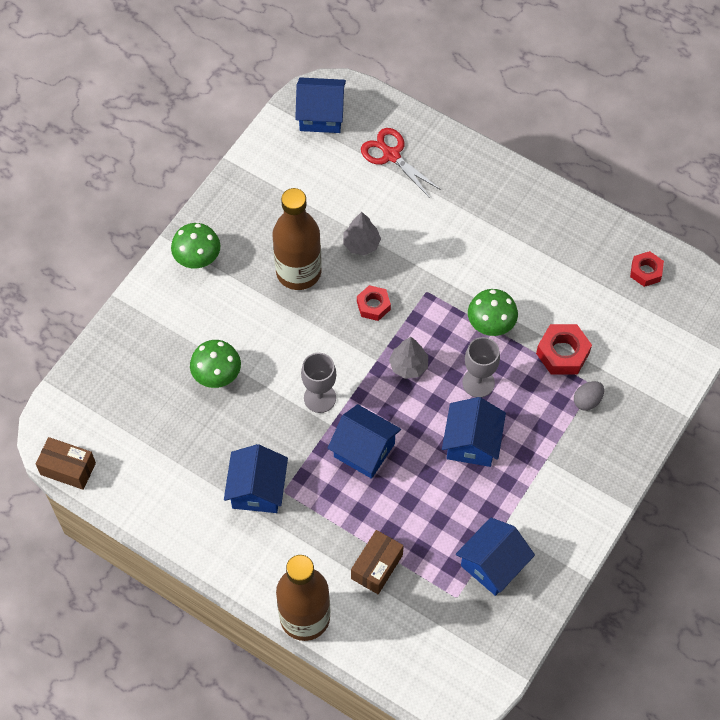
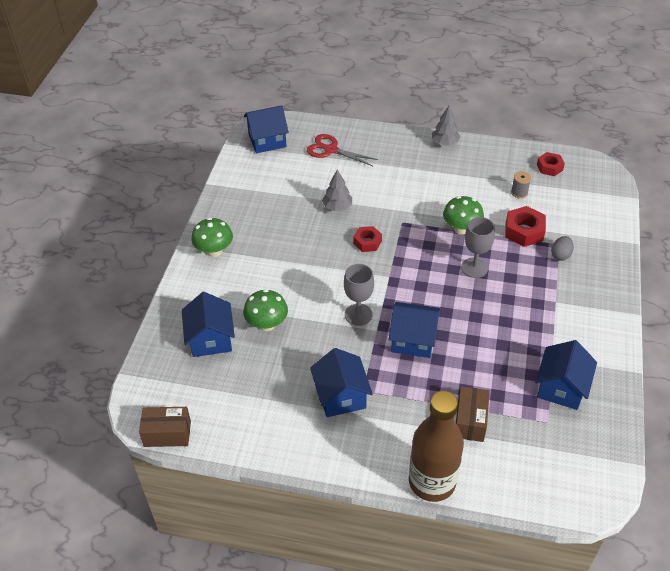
camera: 20 degrees left, 15 degrees down
(298, 272) = (298, 237): brown bottle -> none
(408, 366) = (415, 272): grey tree -> grey tree (444, 143)
(472, 443) = (493, 308): blue house -> blue house (211, 339)
(587, 296) = (519, 192): none -> grey spool

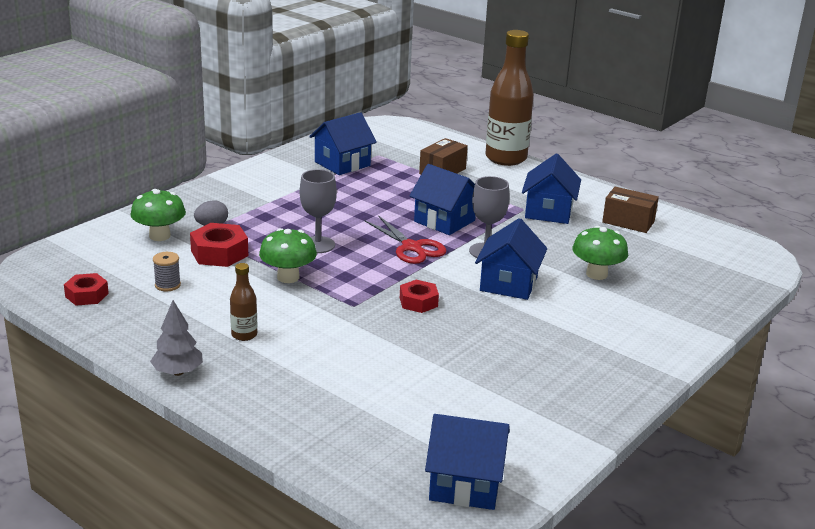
camera: 155 degrees left, 20 degrees down
(167, 434) = (736, 237): brown box -> brown box (628, 222)
(211, 339) = (669, 282): blue house -> blue house (508, 283)
(214, 251) = (634, 357): green mushroom -> green mushroom (160, 236)
(330, 150) = (366, 427): red scissors -> red scissors (412, 247)
(337, 207) = (424, 349): grey tree -> none
(439, 176) = (244, 335): none -> brown bottle

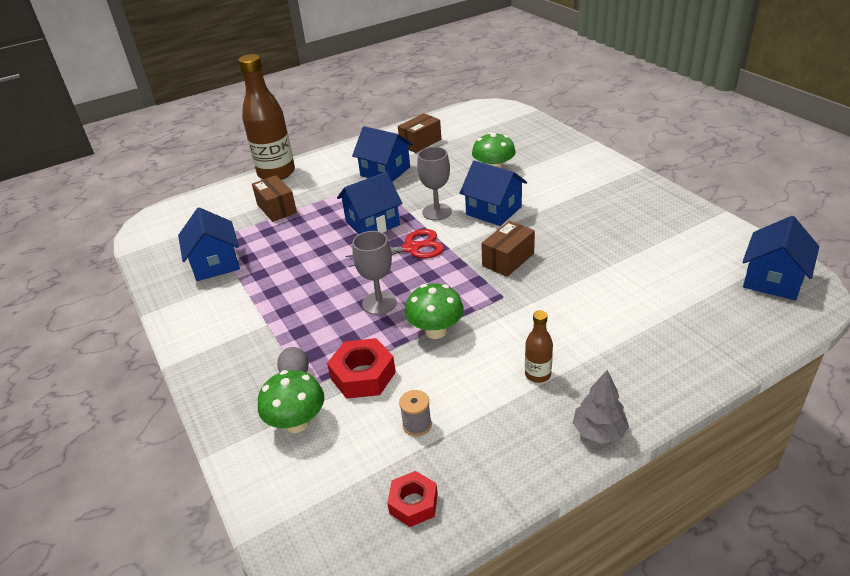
camera: 65 degrees left, 10 degrees up
(418, 302) = (508, 260): red nut -> brown box

